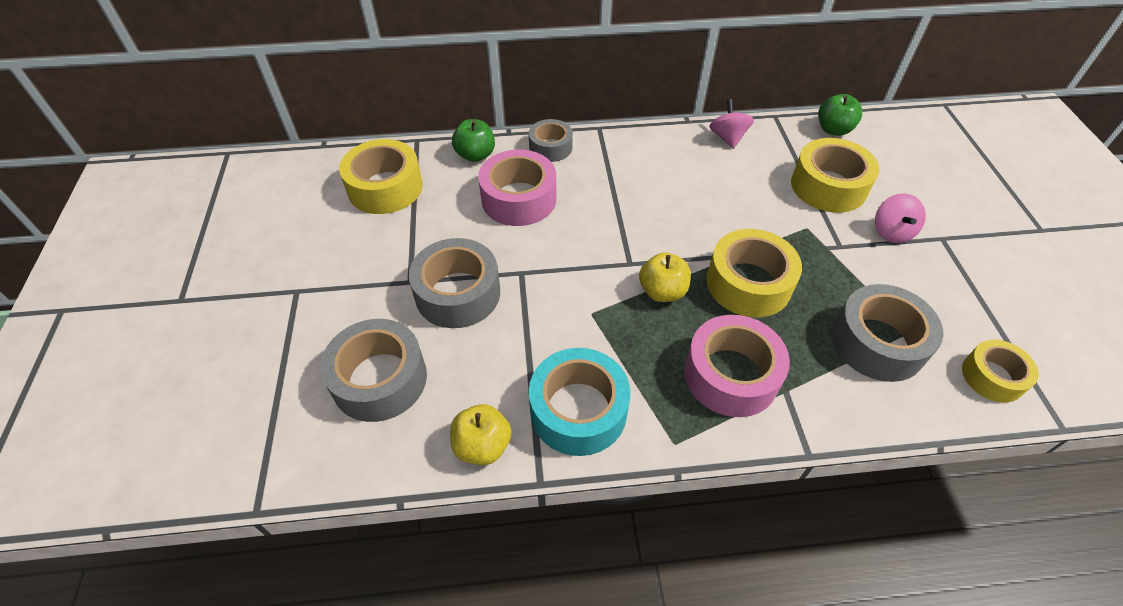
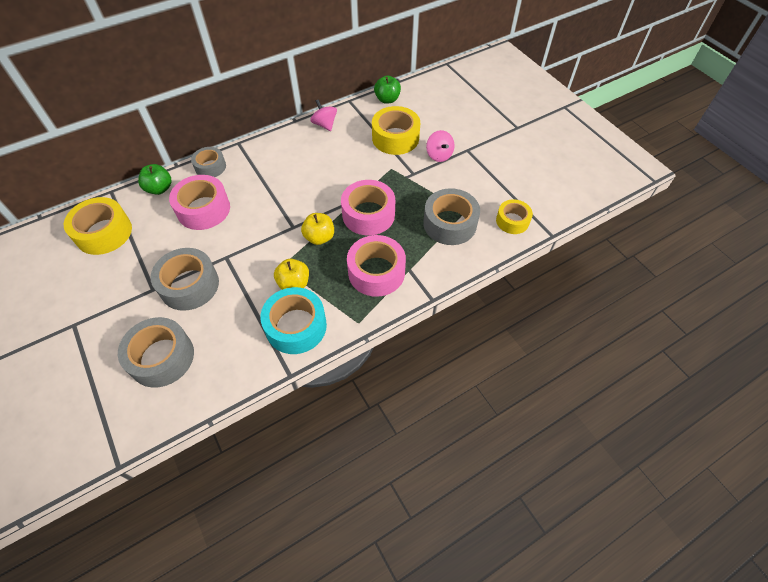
camera: 25 degrees left, 5 degrees up
(482, 446) = (246, 369): yellow apple -> yellow apple (294, 284)
(748, 283) = (368, 214): yellow tape -> pink tape

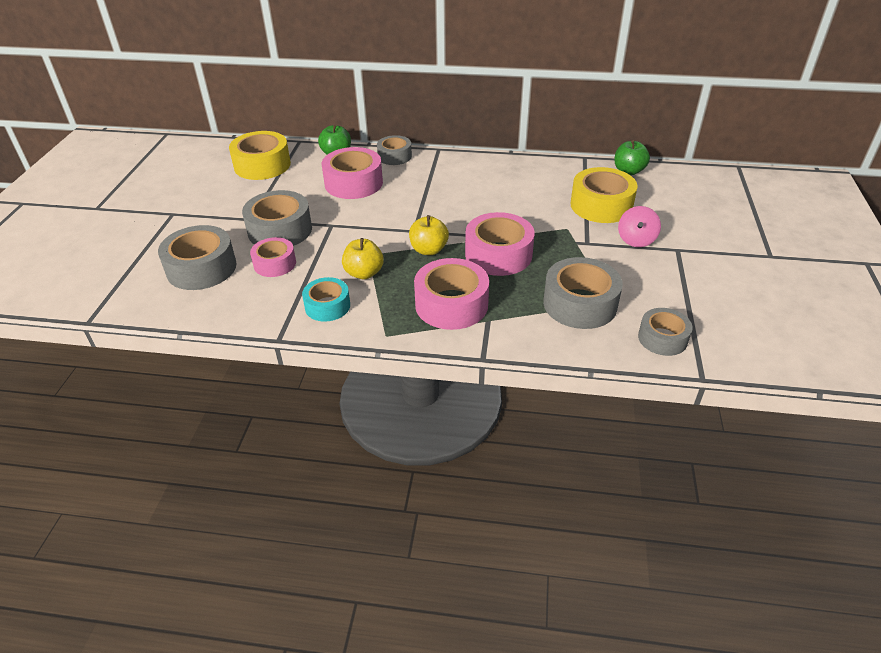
camera: 40 degrees right, 15 degrees down
(218, 317) = (275, 264): none -> pink tape
(296, 326) = (327, 306): turquoise tape -> turquoise tape, size x0.62
(324, 124) = (537, 166): pink spinning top -> none
(512, 221) = (662, 338): yellow tape -> grey tape

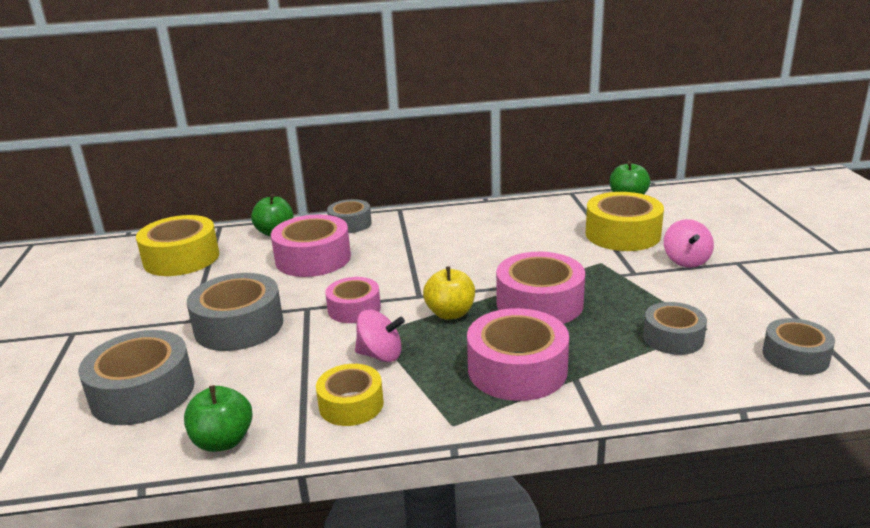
camera: 15 degrees left, 15 degrees down
(238, 314) = (223, 441): none -> green apple
(275, 264) = (250, 367): pink tape -> pink tape (354, 309)
(327, 306) = (351, 404): turquoise tape -> yellow tape
(364, 273) = (380, 355): yellow apple -> pink spinning top
(580, 304) = (673, 338): grey tape -> grey tape, size x0.62

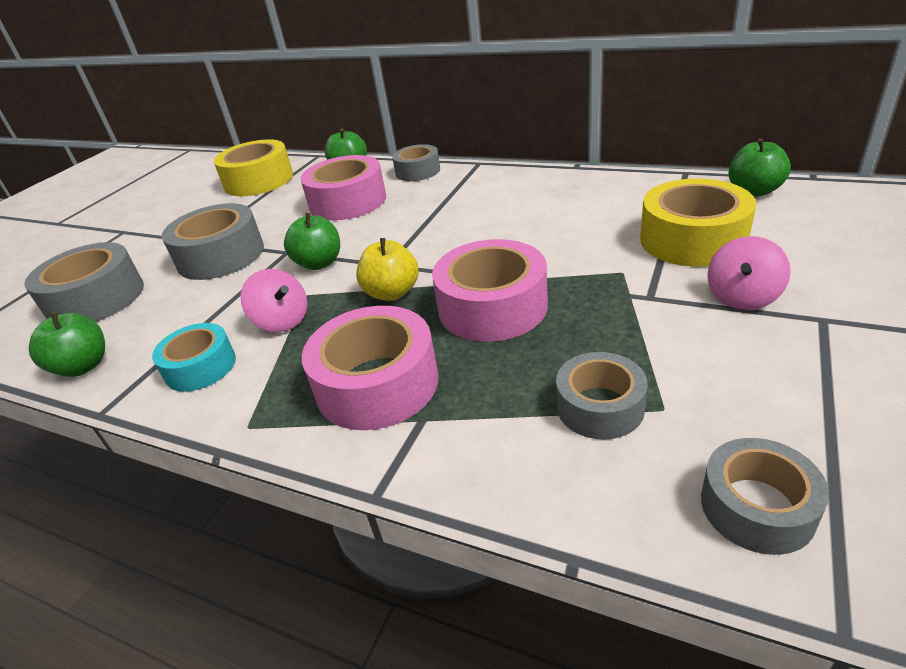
camera: 35 degrees right, 10 degrees up
(351, 404) = (200, 367): yellow tape -> turquoise tape
(354, 309) = (319, 263): pink tape -> green apple

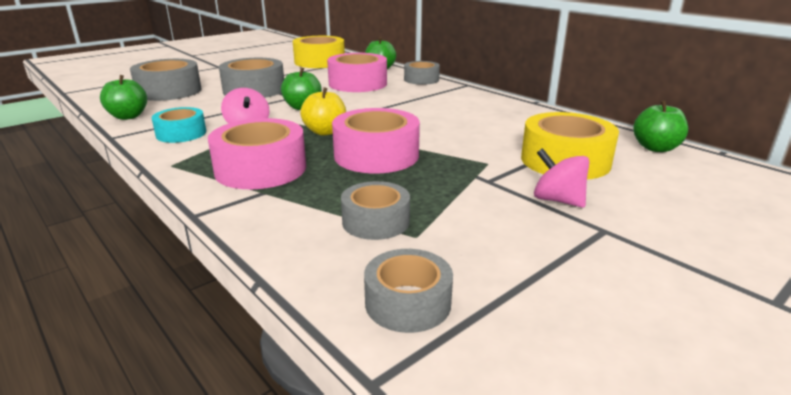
camera: 20 degrees right, 10 degrees down
(742, 297) = (557, 200): pink spinning top -> pink spinning top turned 75 degrees clockwise

